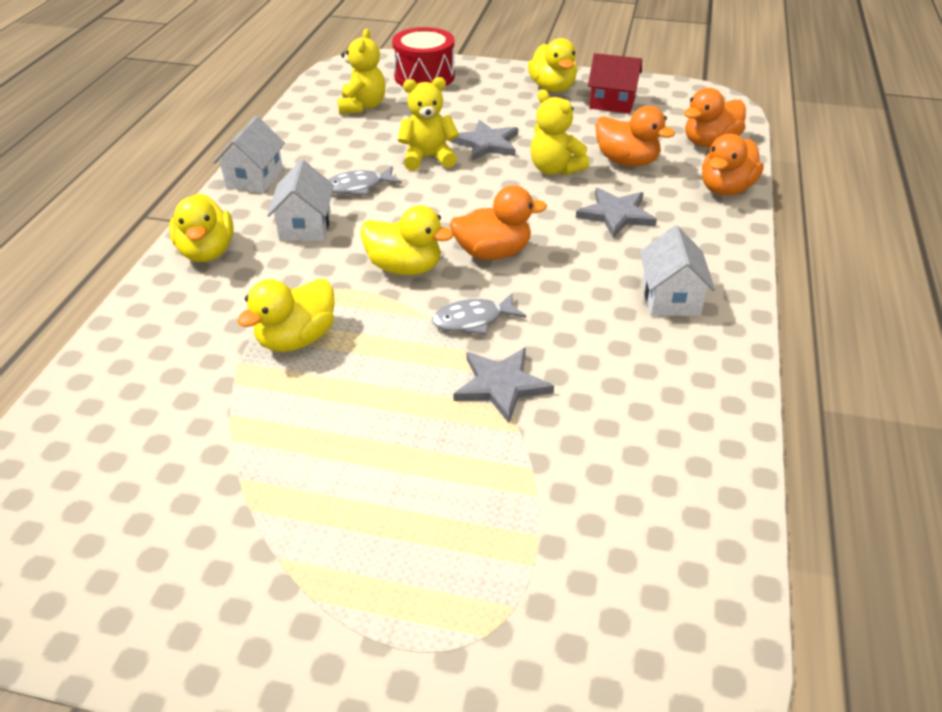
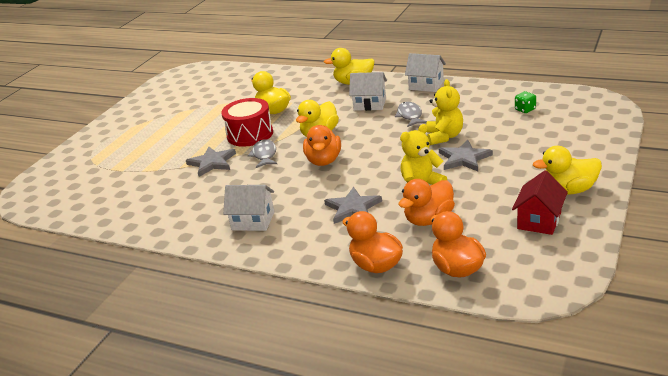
camera: 105 degrees right, 10 degrees down
(362, 106) = (525, 109): yellow teddy bear -> green dice
(424, 76) = (583, 130): red drum -> red drum (250, 134)

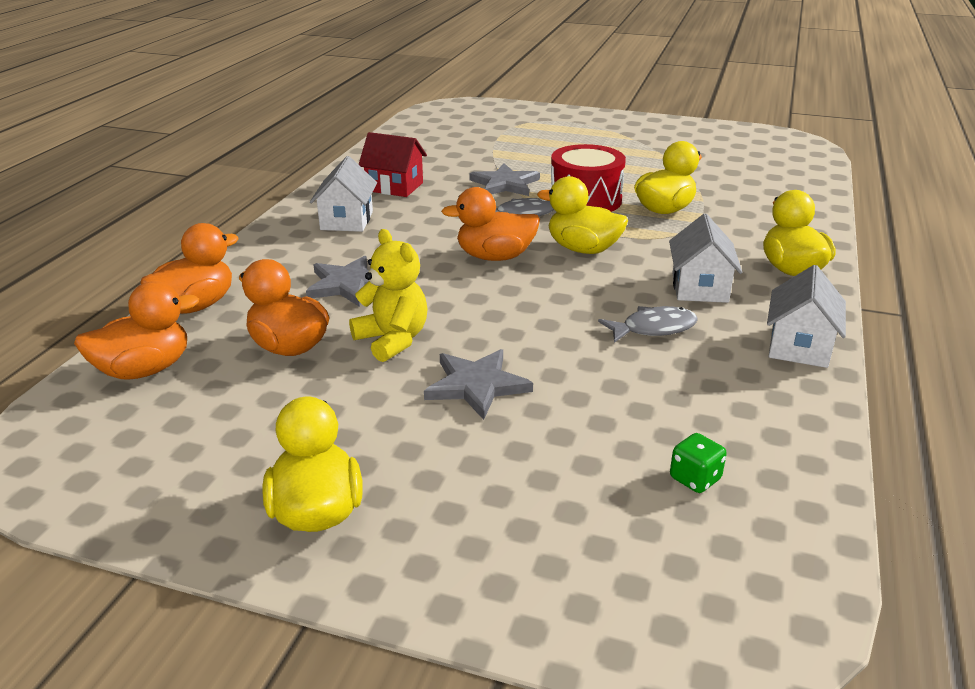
camera: 80 degrees right, 0 degrees up
(444, 137) = (565, 365): yellow teddy bear -> none
(539, 221) = (227, 461): red house -> red house (394, 187)

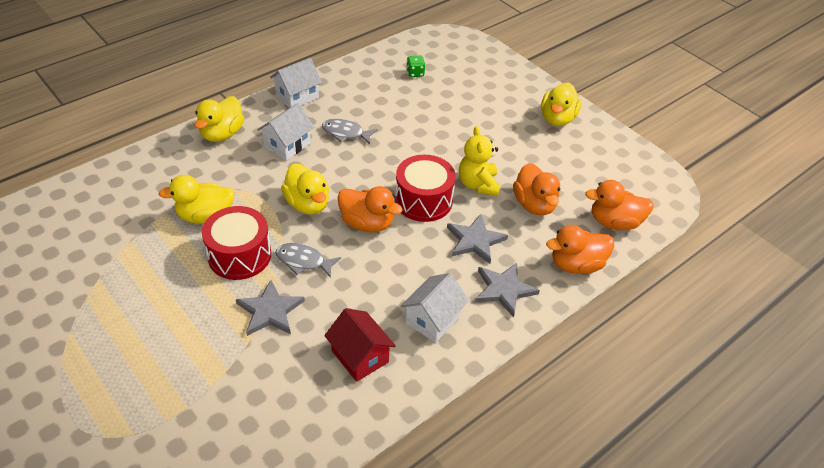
camera: 150 degrees left, 15 degrees up
(451, 297) = (423, 200): none -> red drum
(476, 385) = (458, 141): grey star -> grey star (504, 290)

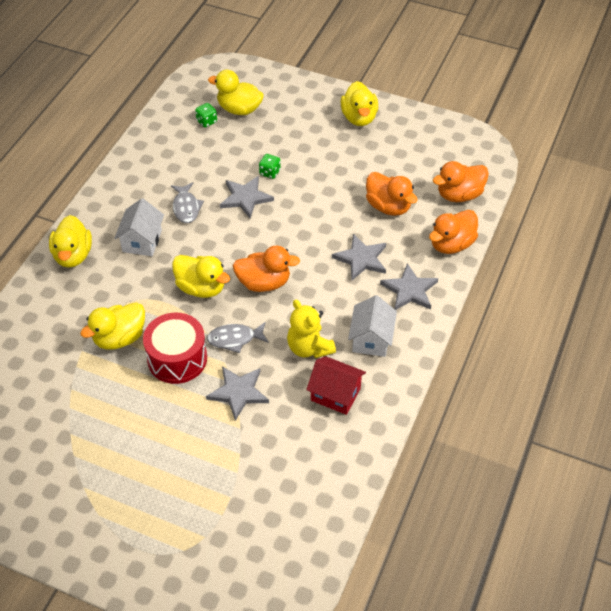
camera: 25 degrees left, 5 degrees up
(297, 96) = (114, 189): white house -> none
(345, 133) = (186, 207): grey fish -> grey fish turned 90 degrees counterclockwise
(404, 145) = (245, 198): none -> grey star
(423, 200) = (297, 242): red drum -> none
(441, 133) = (270, 172): none -> green dice
(451, 74) = (239, 109): none -> yellow duck
(478, 184) = (332, 208): yellow teddy bear -> yellow teddy bear (309, 347)

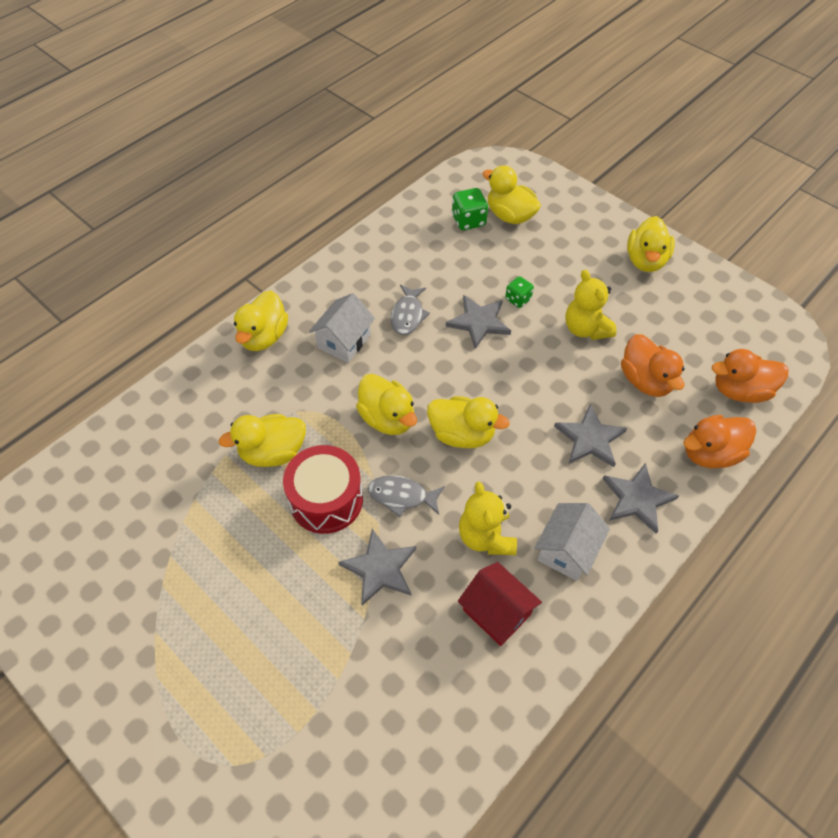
camera: 20 degrees right, 5 degrees up
(206, 121) = (468, 221): green dice -> green dice, size x1.51
(264, 283) = (462, 434): orange duck -> yellow duck
(330, 181) = (585, 329): none -> yellow teddy bear

